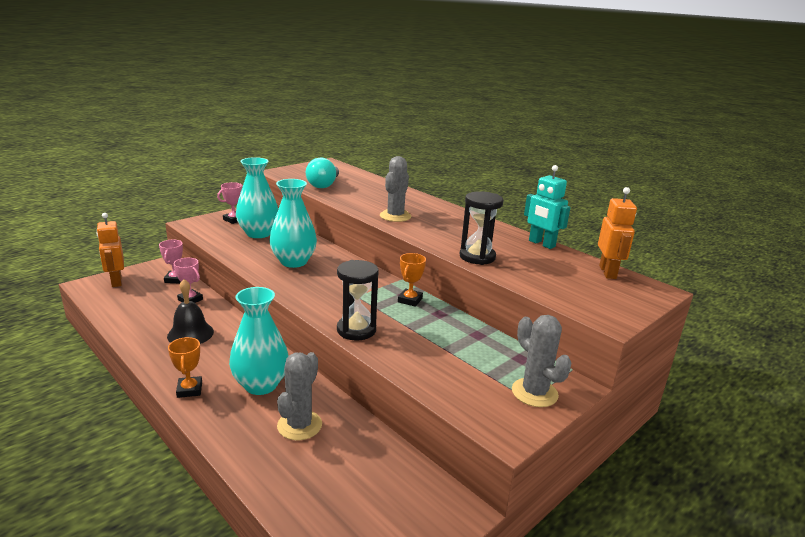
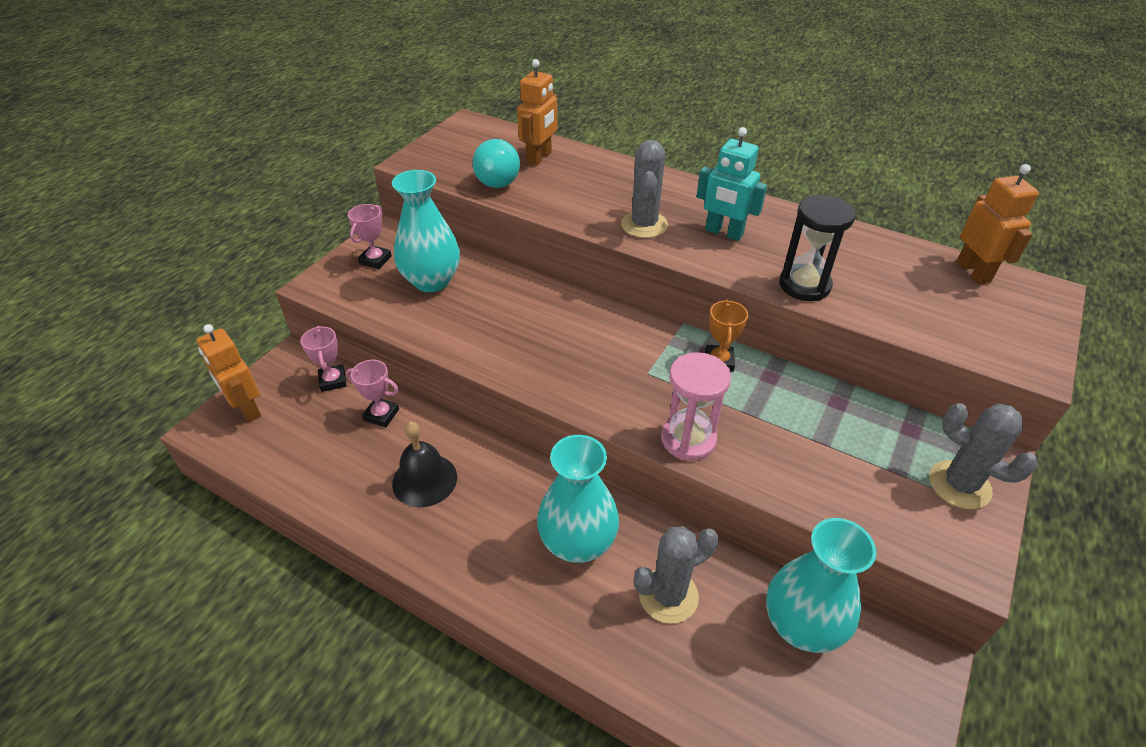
camera: 15 degrees left, 20 degrees up
(189, 390) = (490, 582): orange trophy -> none
(293, 262) = (520, 327): turquoise vase -> turquoise vase (801, 625)
(299, 425) = (668, 596): grey cactus -> grey cactus turned 60 degrees clockwise
(356, 330) = (688, 439): black hourglass -> pink hourglass
(357, 181) = (539, 158): none -> orange robot
(541, 244) = (863, 235): turquoise robot -> turquoise robot (723, 233)

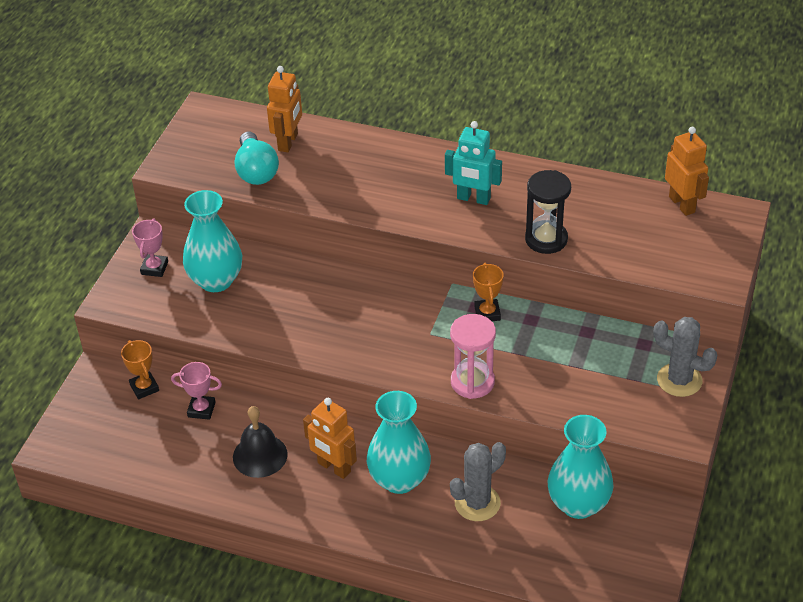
camera: 10 degrees left, 0 degrees up
(247, 409) = (78, 426): orange robot -> orange robot (334, 467)
(333, 381) = (144, 388): pink trophy -> orange trophy
(644, 225) = (403, 202): grey cactus -> none

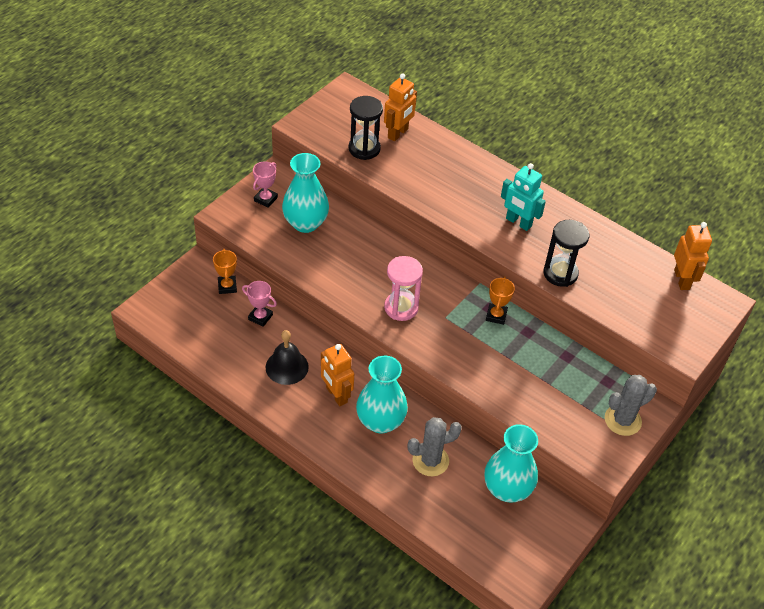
camera: 15 degrees right, 5 degrees up
(256, 171) = (364, 149): turquoise light bulb -> black hourglass
(472, 382) = (460, 366): pink hourglass -> pink hourglass (401, 308)
(679, 380) = (622, 420): grey cactus -> grey cactus turned 75 degrees counterclockwise

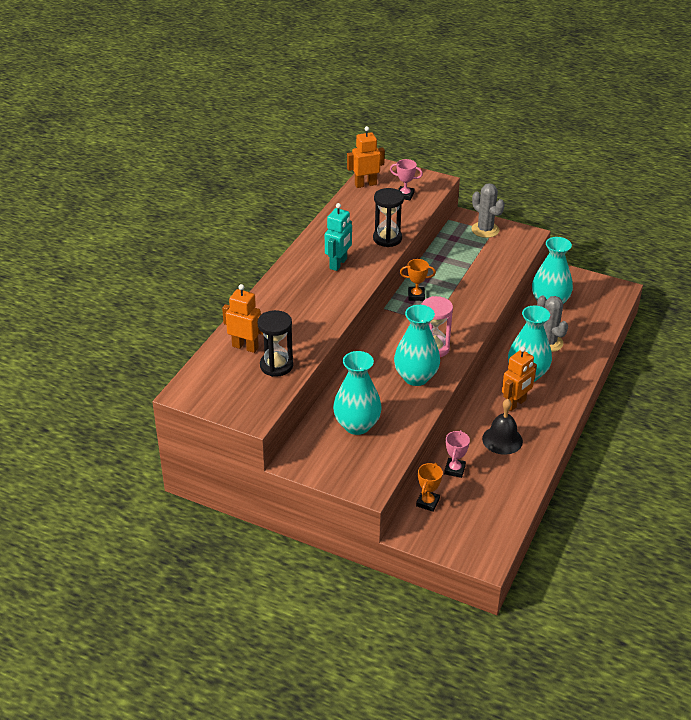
camera: 100 degrees left, 10 degrees down
(227, 286) = (427, 502): orange trophy -> orange trophy turned 45 degrees counterclockwise
(265, 199) = (334, 461): pink trophy -> pink trophy (405, 195)
(359, 281) = (416, 377): none -> turquoise vase

